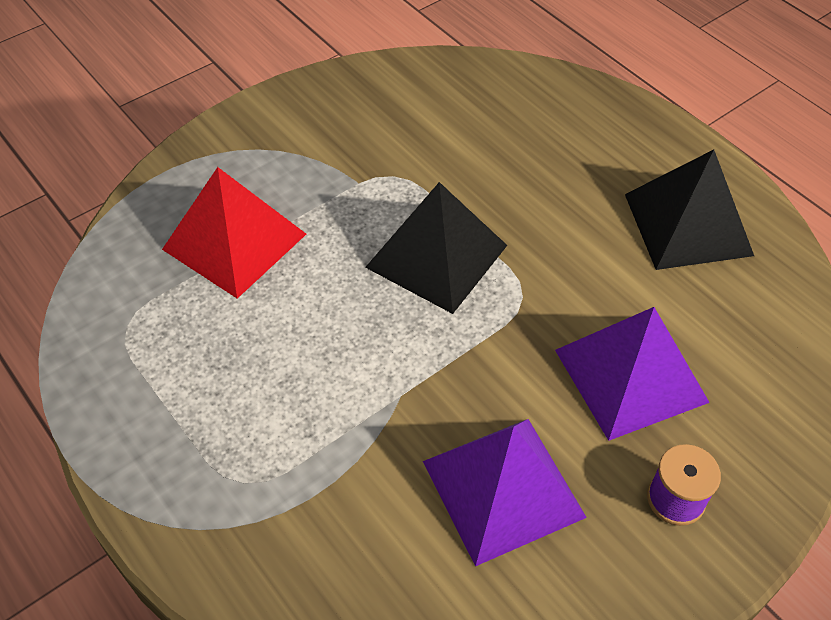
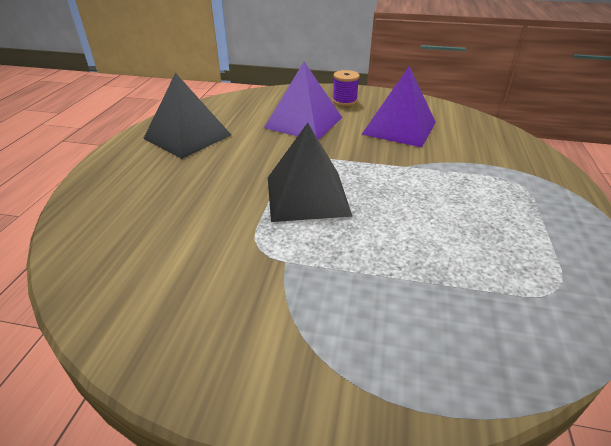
camera: 130 degrees left, 15 degrees down
(234, 241) = (421, 289): red pyramid -> none

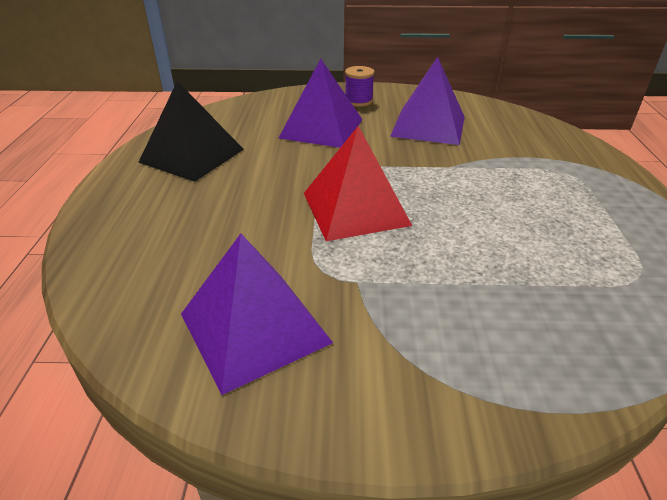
camera: 10 degrees left, 0 degrees up
(182, 291) = (254, 328): none -> purple pyramid
(307, 195) = (355, 208): black pyramid -> red pyramid

